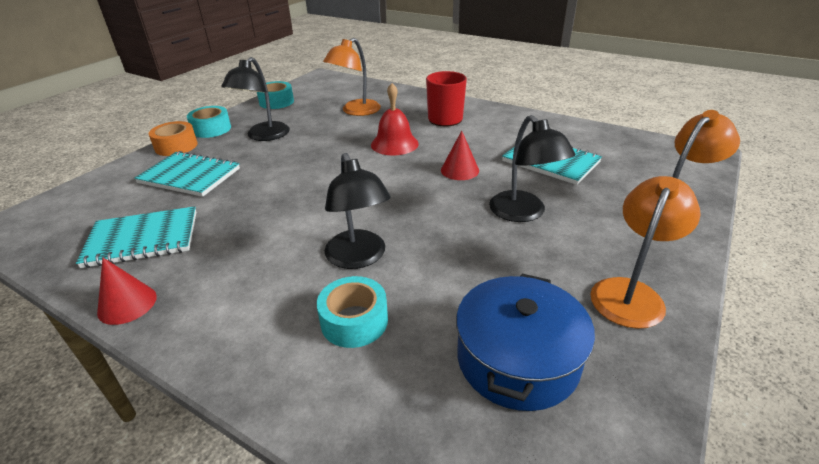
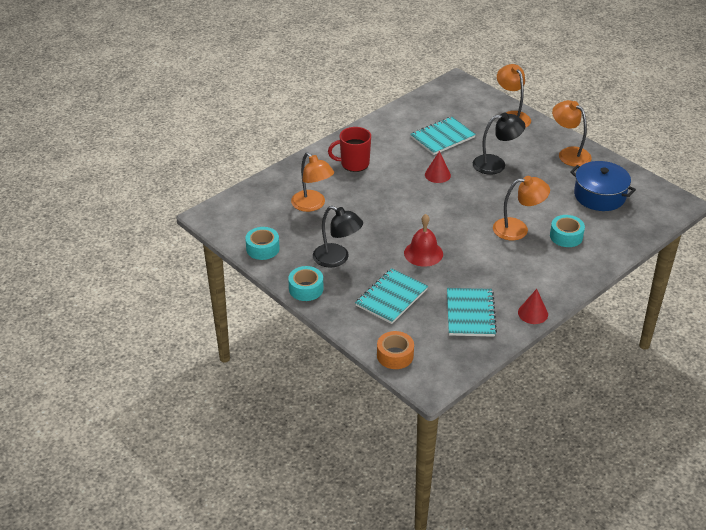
camera: 75 degrees left, 5 degrees up
(176, 146) = (332, 308): orange tape -> orange tape (395, 355)
(359, 258) = (518, 229): black lamp -> orange lamp
(394, 144) = (385, 195): red bell -> red bell (423, 253)

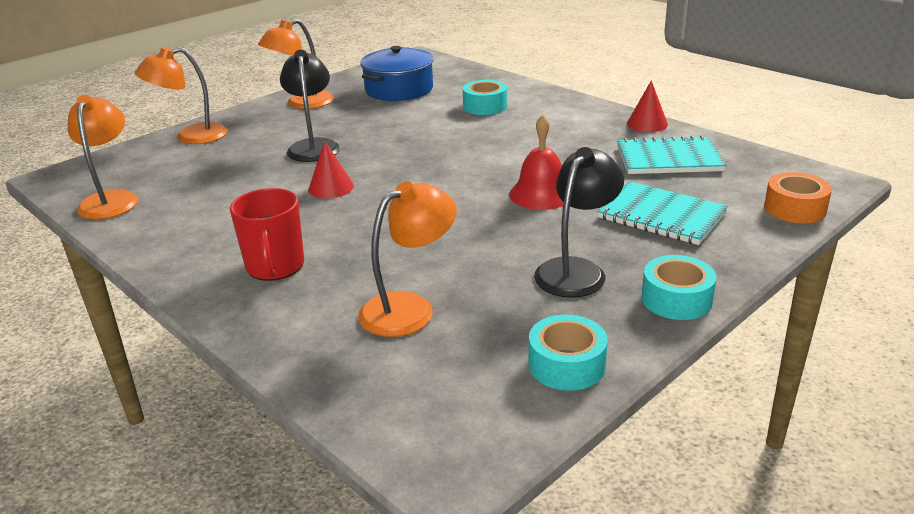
camera: 90 degrees left, 10 degrees down
(442, 137) = (223, 186): turquoise notebook -> none
(518, 229) = (472, 132): orange lamp -> orange lamp (111, 199)

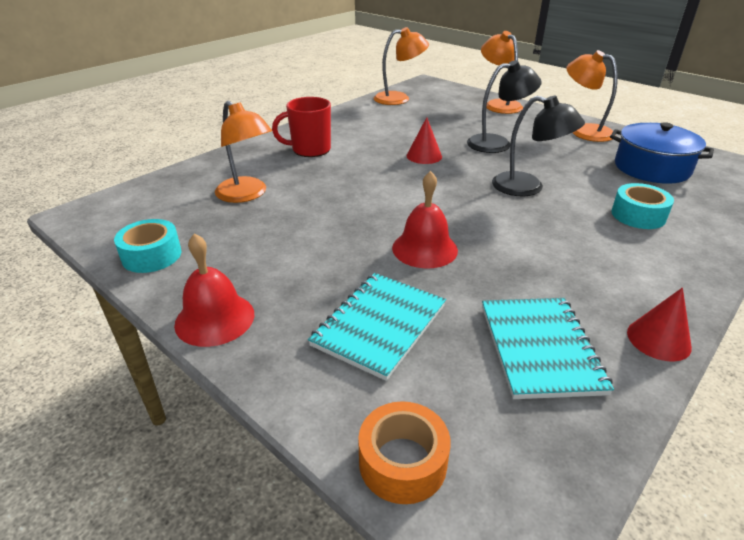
camera: 85 degrees right, 5 degrees up
(576, 270) = (279, 264): black lamp -> black lamp (528, 187)
(676, 299) = (215, 319): turquoise tape -> red bell

